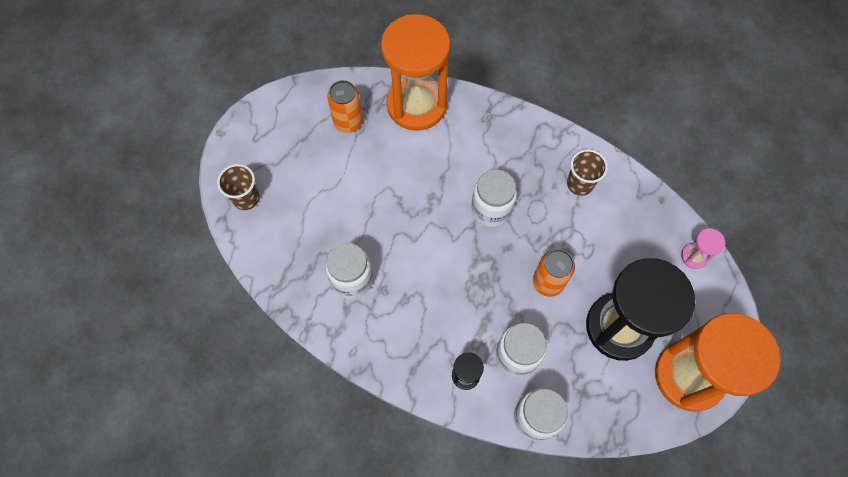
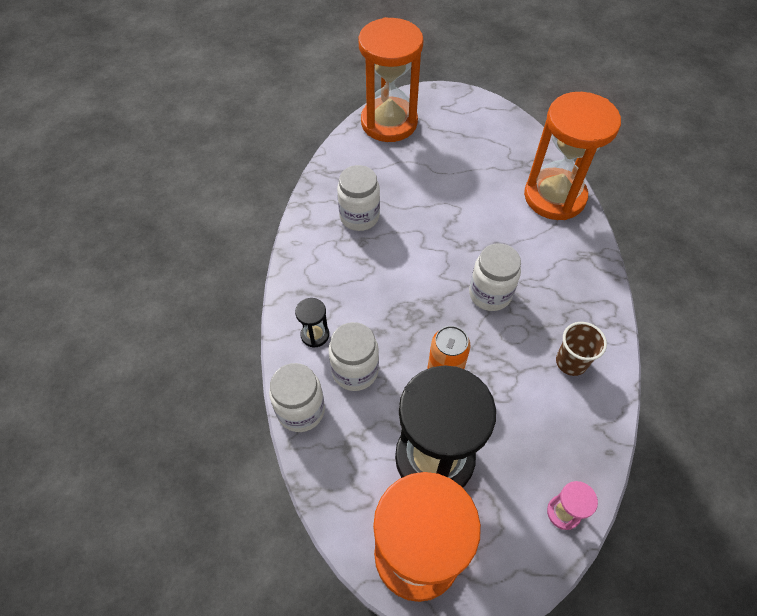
camera: 65 degrees right, 10 degrees down
(246, 198) = (389, 122): brown cup -> orange hourglass
(348, 122) = (501, 157): orange can -> none

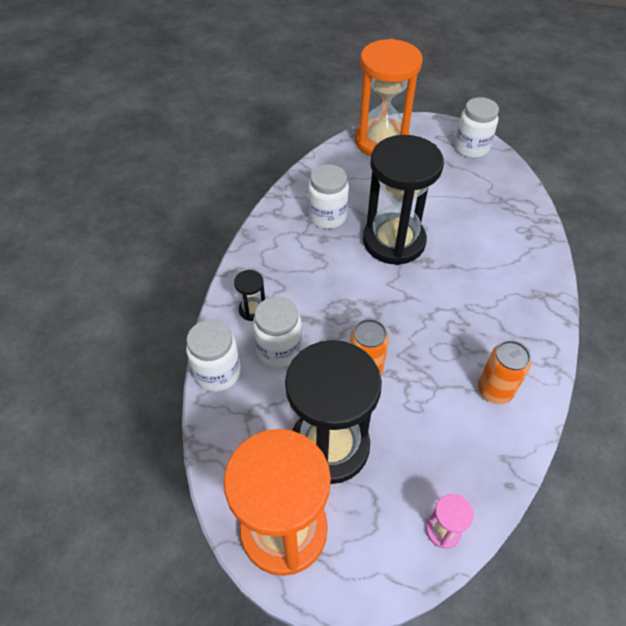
camera: 15 degrees right, 5 degrees down
(433, 229) = (394, 241): none -> black hourglass
(490, 294) = (431, 310): white jar -> white jar (471, 148)
(554, 196) = (524, 235): orange hourglass -> none
(571, 362) = (494, 390): brown cup -> orange can

